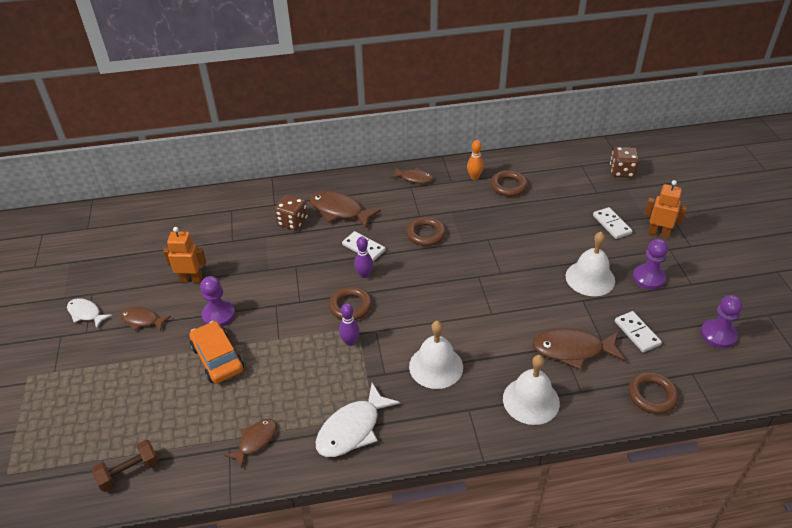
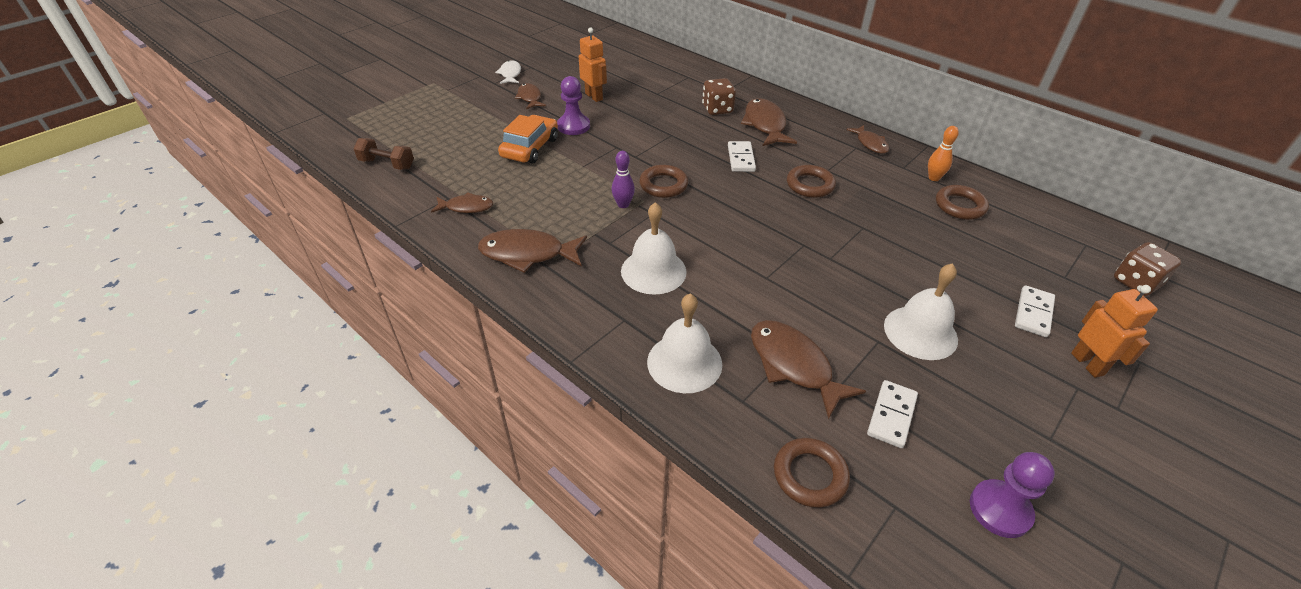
camera: 50 degrees right, 0 degrees up
(352, 429) = (527, 254): white fish -> brown fish
(364, 274) = (710, 174): purple bowling pin -> none
(648, 278) = (997, 387): purple pawn -> none

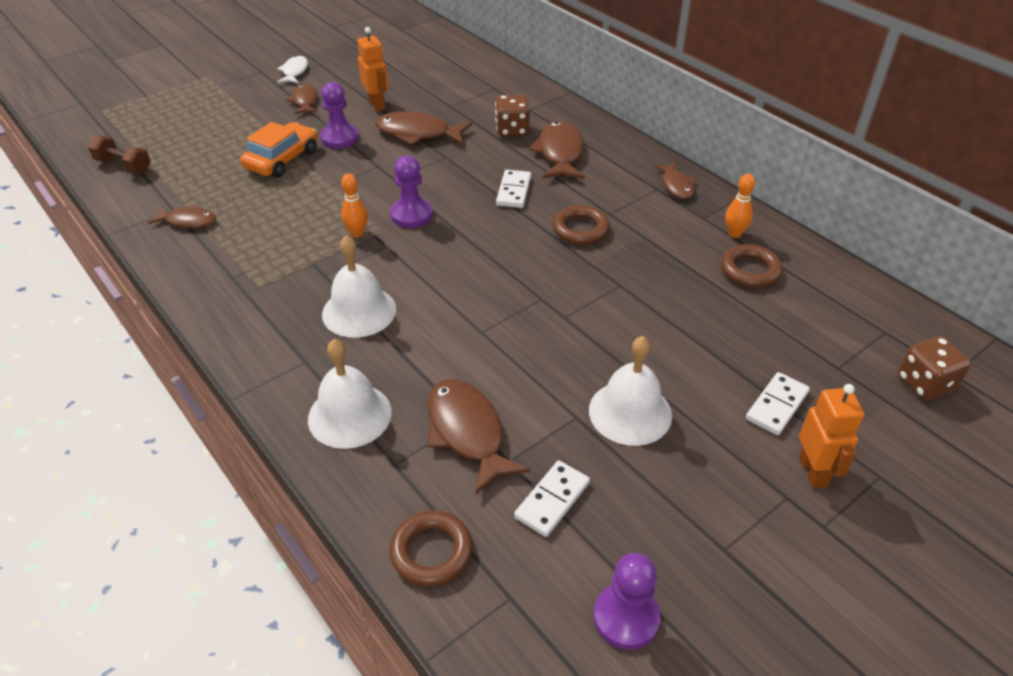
camera: 10 degrees right, 0 degrees up
(527, 254) = (232, 279): brown fish -> brown fish (417, 133)
(623, 204) = (357, 233): purple bowling pin -> orange bowling pin
(663, 185) = (411, 215): brown ring -> purple pawn

